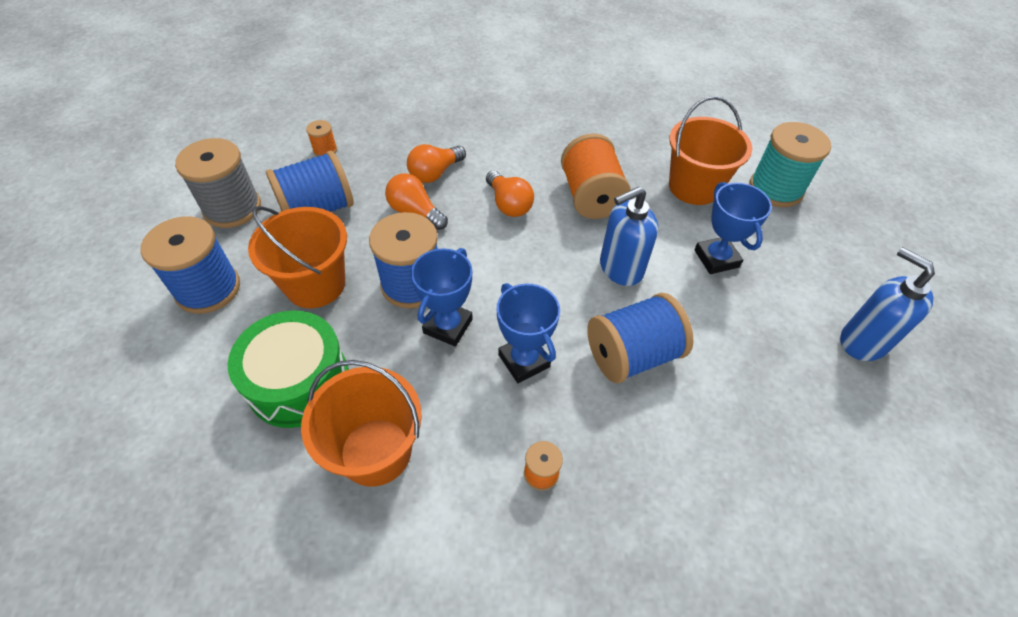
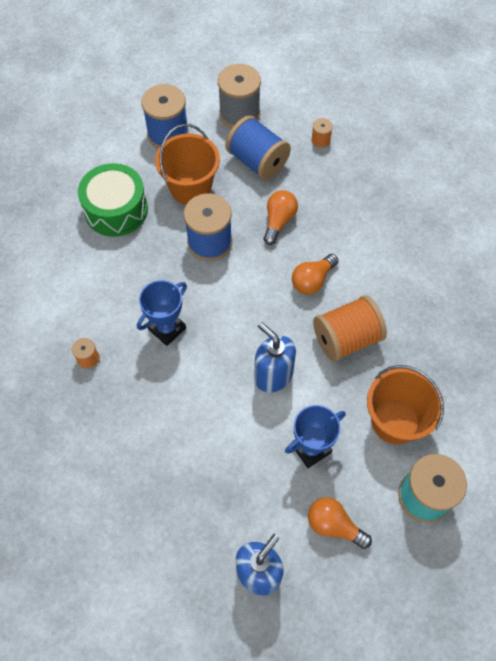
camera: 75 degrees right, 10 degrees up
(376, 451) = (81, 266): orange bucket -> none
(435, 173) = (326, 220): orange light bulb -> orange light bulb (334, 525)
(448, 326) = (181, 275): blue trophy -> none
(632, 355) = (192, 397): blue spool -> none

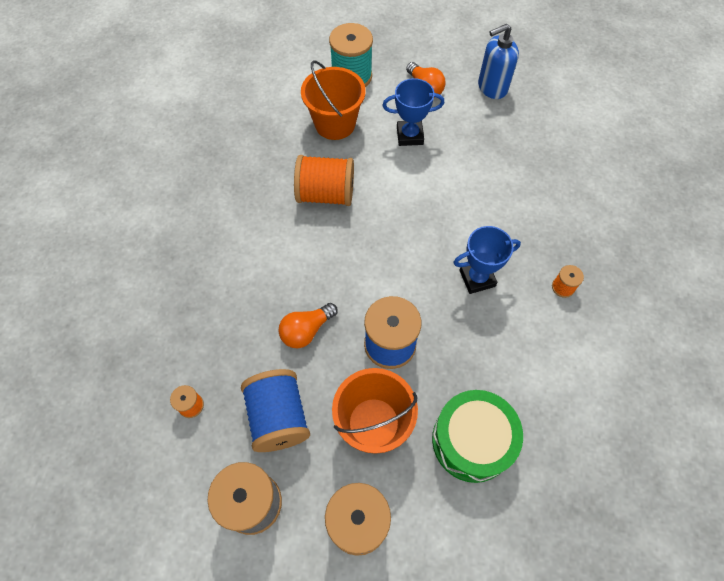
camera: 150 degrees left, 0 degrees up
(273, 375) = (406, 196): blue soap dispenser -> none
(312, 280) = (317, 255): orange light bulb -> none

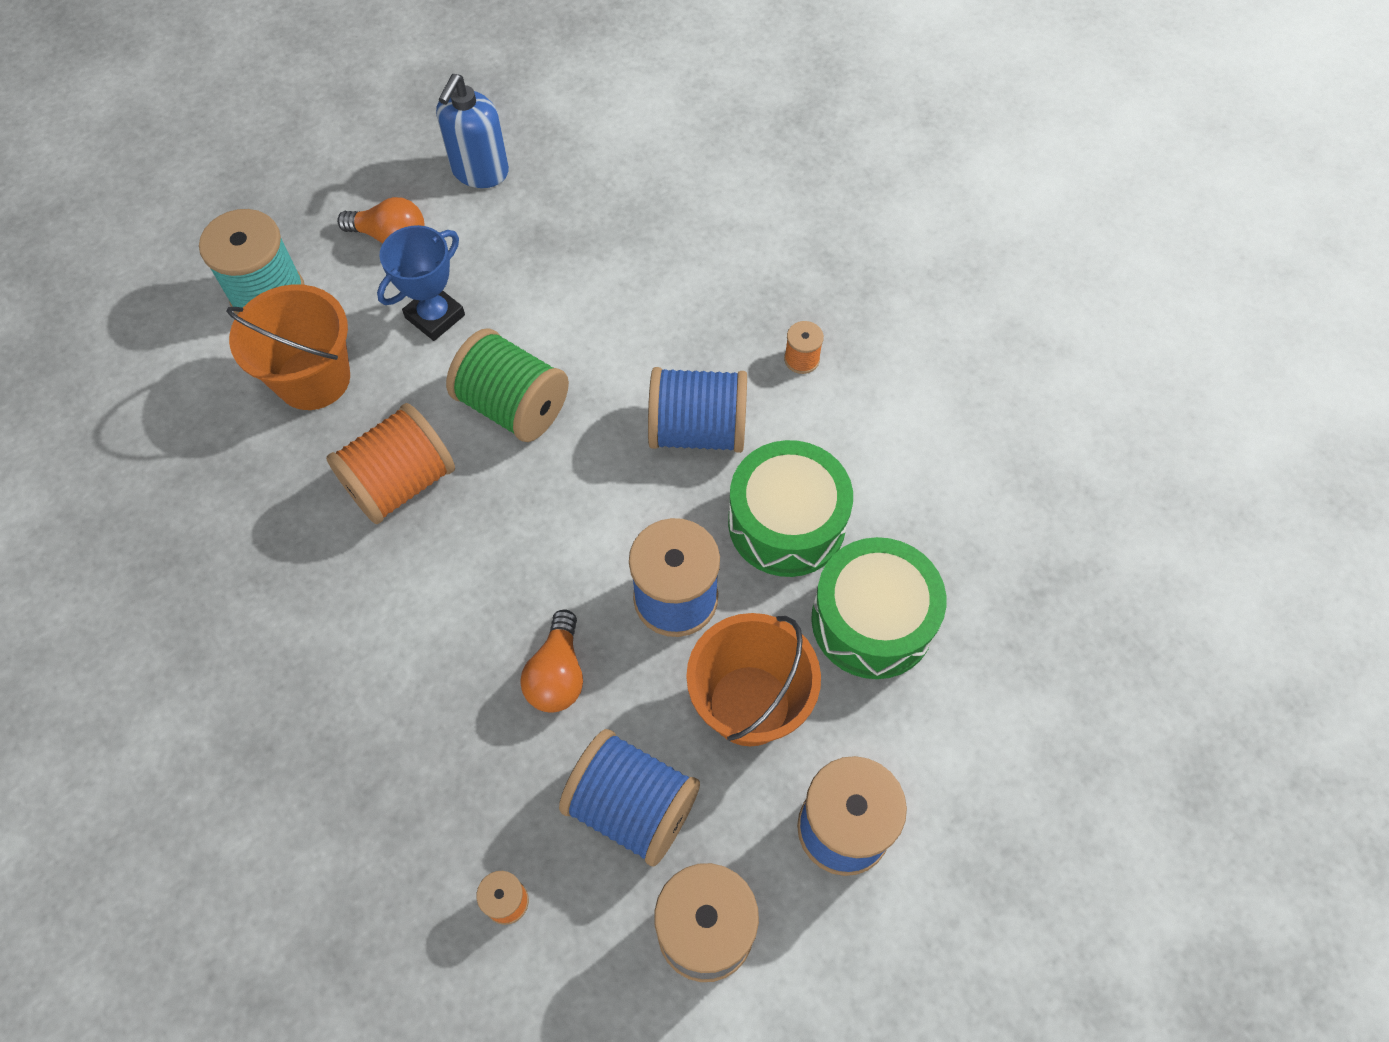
camera: 45 degrees left, 0 degrees up
(404, 200) = (513, 406): none -> green spool
(476, 357) = (786, 522): none -> green drum
(477, 278) = (698, 430): blue trophy -> blue spool

